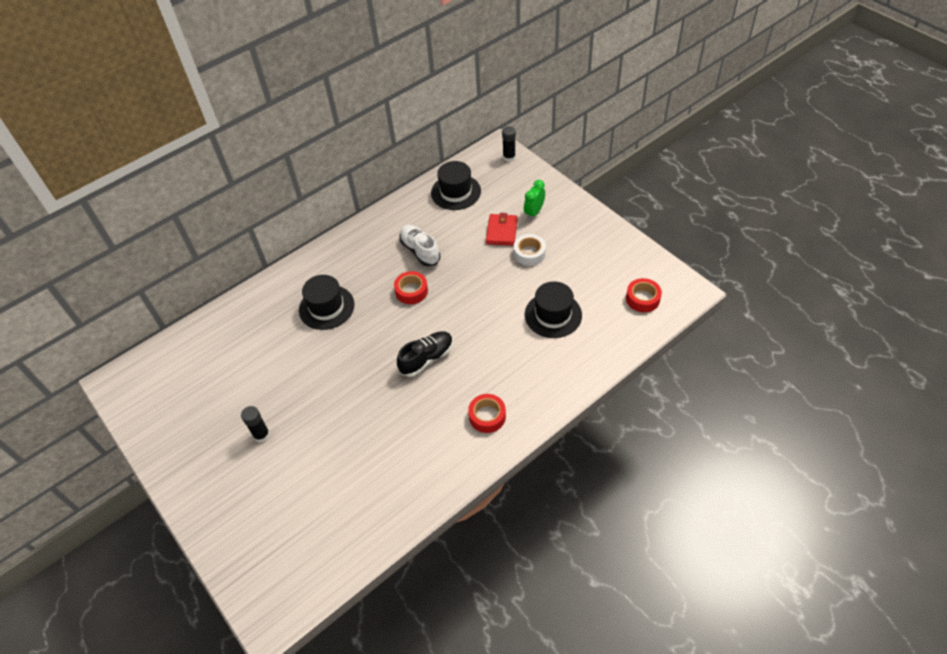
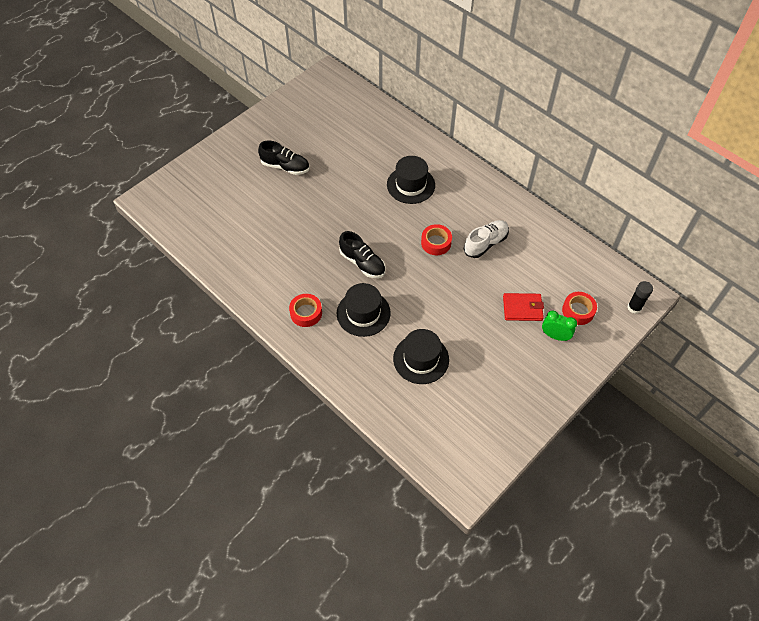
camera: 80 degrees right, 5 degrees up
(261, 435) = (285, 167): black glue stick -> black shoe
(456, 192) = (570, 264): black hat -> black hat (363, 313)
(529, 253) = (497, 335): white tape -> none
(642, 299) = (450, 441): red tape -> red tape (578, 311)

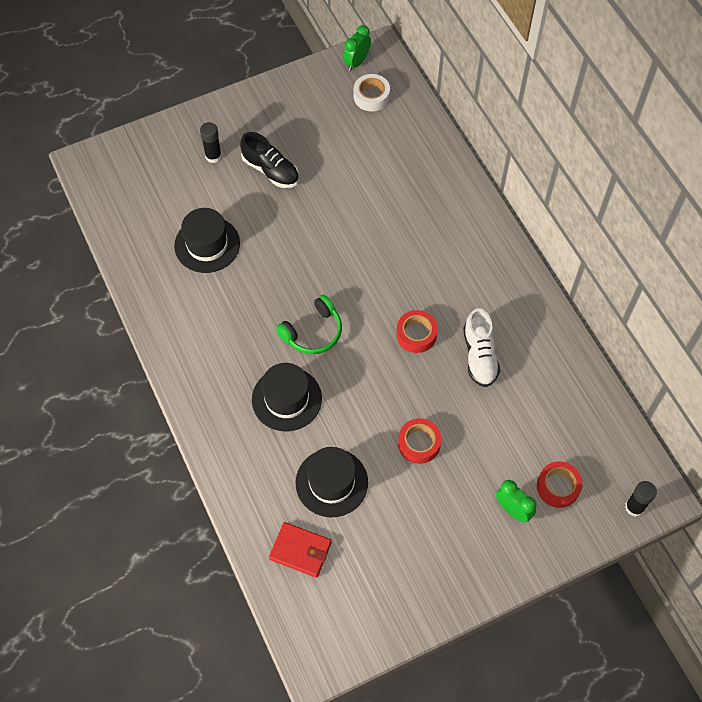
camera: 20 degrees right, 5 degrees up
(239, 169) = (213, 156): none -> black glue stick
(306, 313) = (218, 376): red tape -> red tape (419, 443)
(316, 83) = (356, 62): none -> green clock
(336, 101) = (371, 96): none -> white tape
(362, 263) = (313, 332): black shoe -> green headphones
(410, 185) = (418, 244): black hat -> black hat (207, 244)
(485, 243) = (479, 356): white shoe -> white shoe turned 105 degrees clockwise
(522, 308) = (487, 459): red wallet -> red wallet (300, 551)

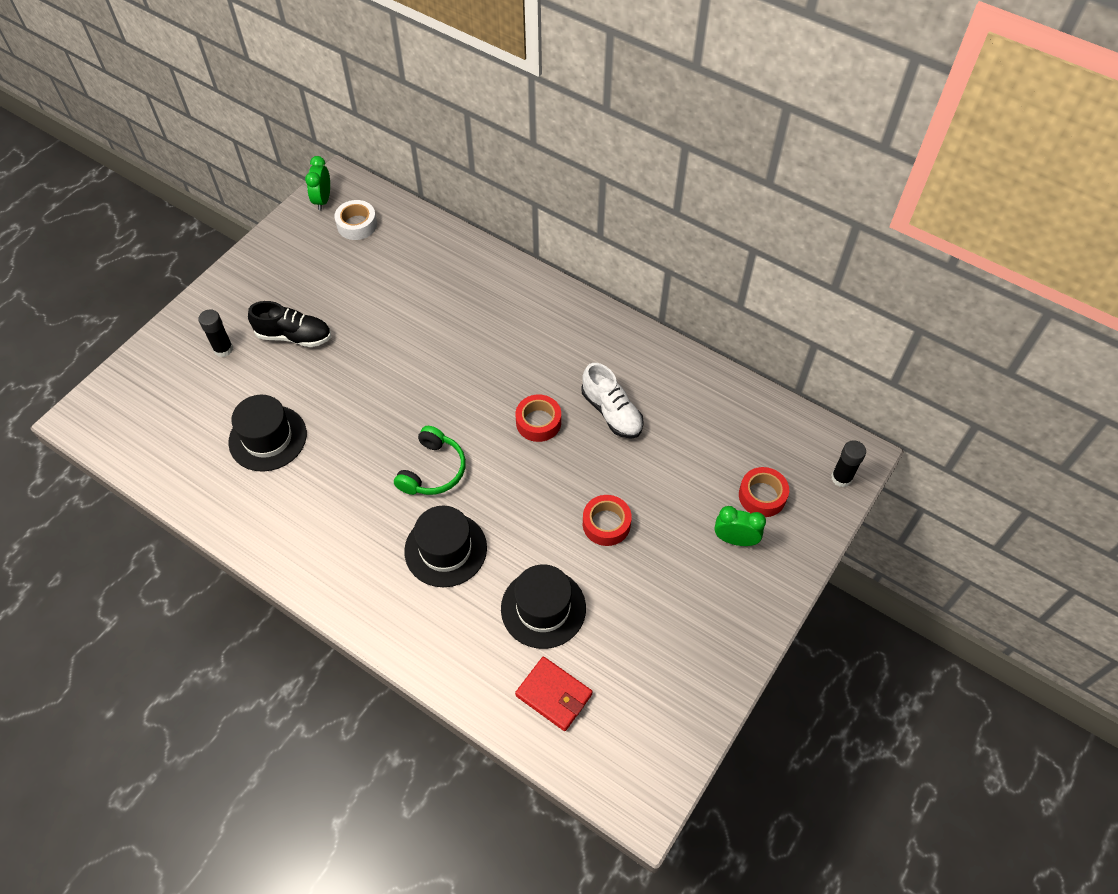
camera: 30 degrees left, 5 degrees down
(300, 551) = (554, 695): red wallet -> red wallet turned 45 degrees clockwise

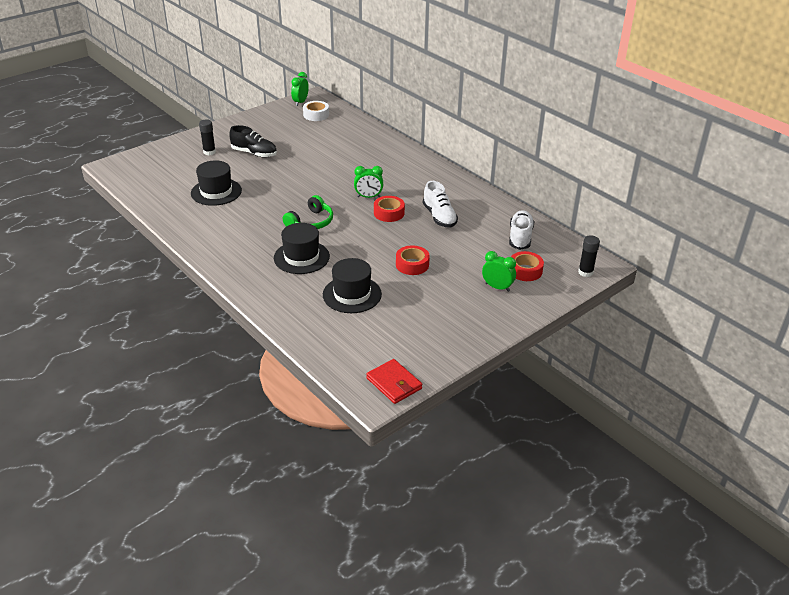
camera: 15 degrees right, 20 degrees down
(497, 394) = (368, 197): none -> green clock
(554, 695) = (339, 335): red wallet -> red wallet (394, 383)
(735, 428) = (520, 237): none -> white shoe

